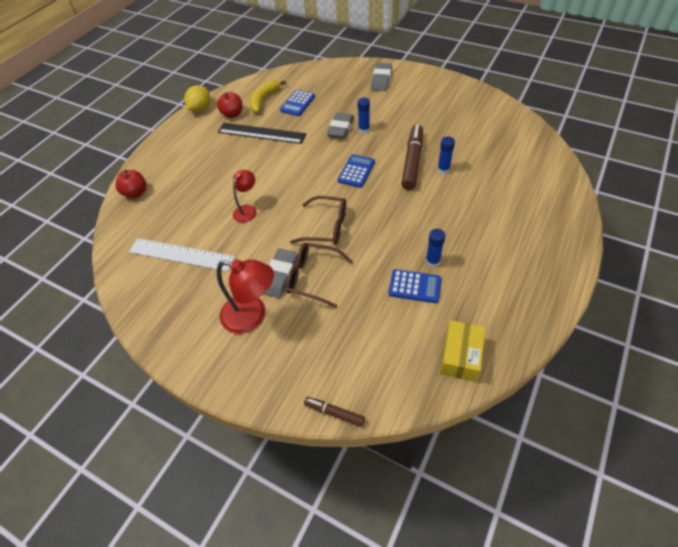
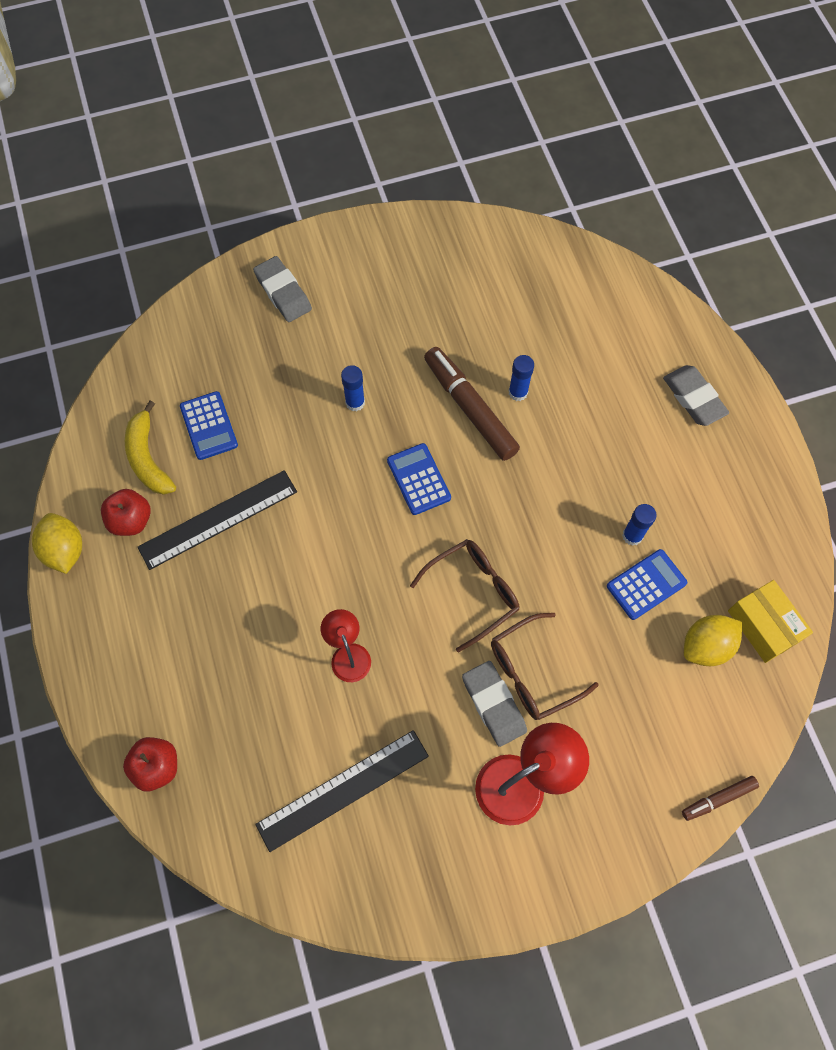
camera: 50 degrees left, 15 degrees up
(181, 254) = (343, 790): white ruler -> black ruler
(340, 128) = (321, 424): grey eraser -> grey eraser (694, 398)
(414, 338) = (706, 646): none -> yellow lemon

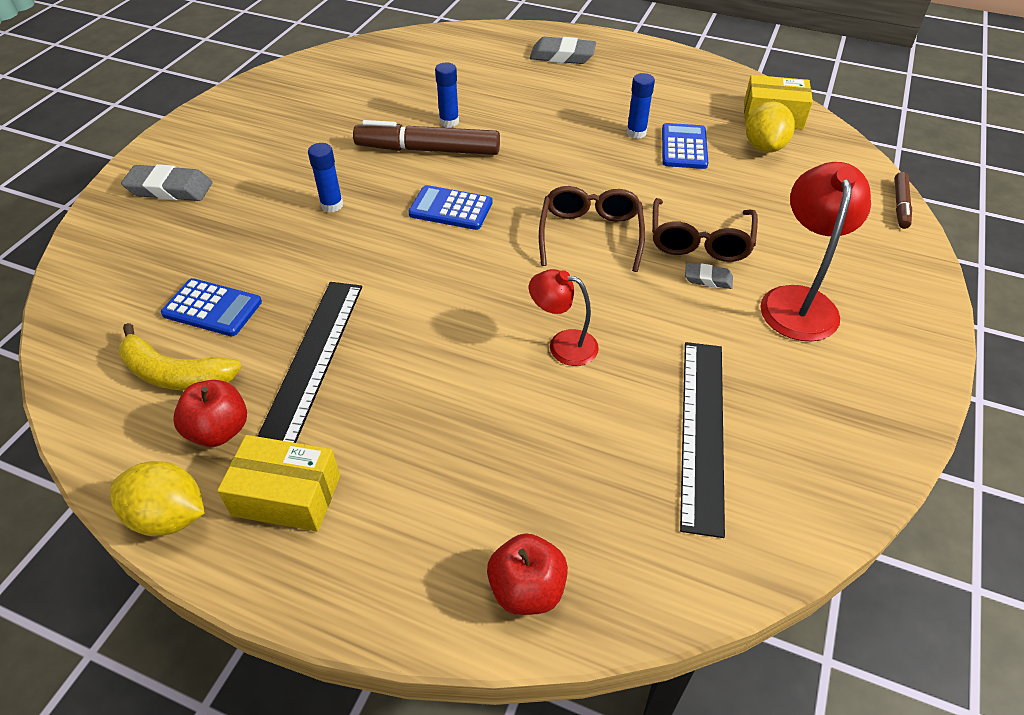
camera: 50 degrees left, 20 degrees down
(119, 595) = (286, 495): none -> yellow box
(493, 704) = (708, 279): grey eraser -> grey eraser, size x0.55

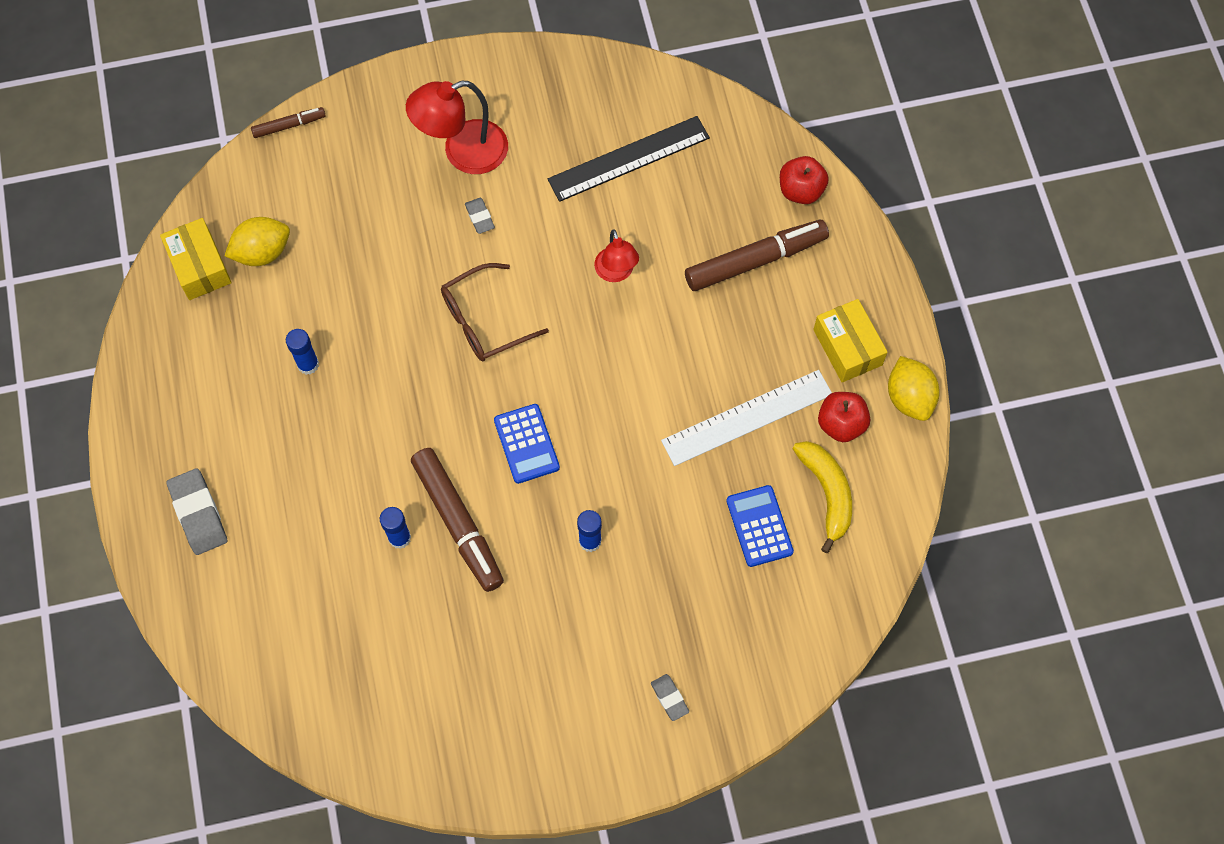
camera: 125 degrees left, 20 degrees up
(170, 189) = (669, 698): grey eraser -> grey eraser, size x0.55
(313, 358) = (747, 418): black ruler -> white ruler
(472, 474) = (755, 260): none -> brown marker
(684, 147) = (306, 314): blue calculator -> none
(699, 241) = (438, 242): brown glasses -> none

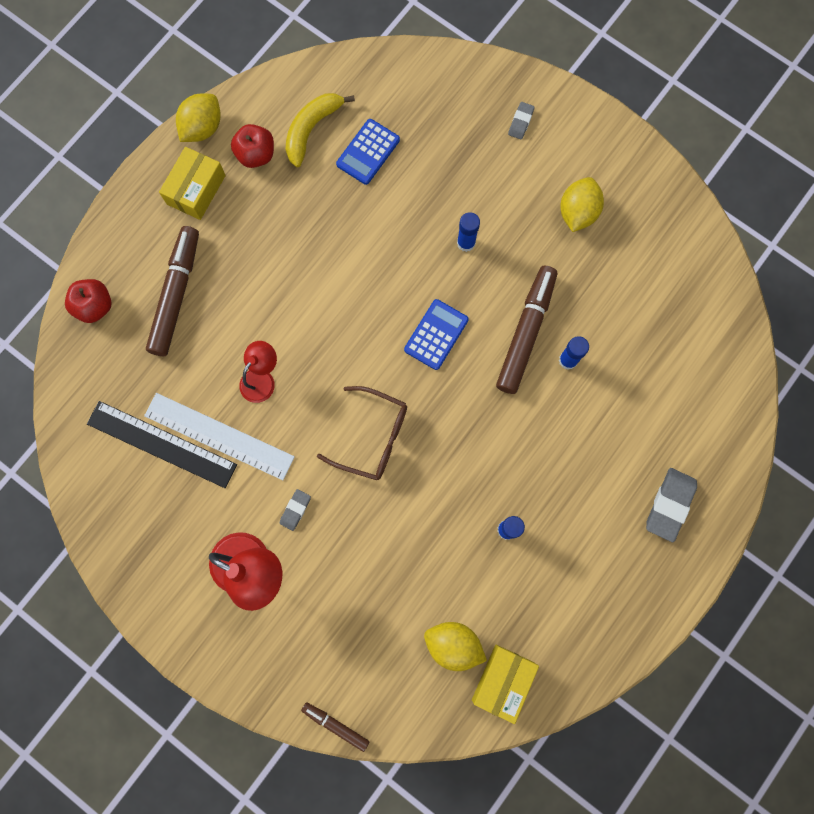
camera: 130 degrees left, 10 degrees up
(529, 671) = (577, 212): none -> yellow lemon
(747, 418) = (299, 213): white ruler -> white ruler (219, 436)
(755, 260) = (176, 294): brown marker -> brown marker turned 75 degrees clockwise

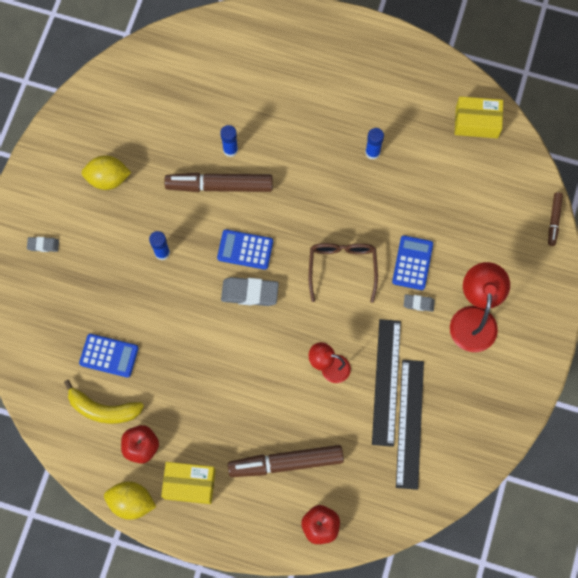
camera: 110 degrees left, 5 degrees down
(219, 436) = (386, 382): white ruler -> black ruler
(347, 523) = (412, 263): none -> blue calculator
(453, 644) = (466, 162): yellow lemon -> none
(669, 505) = (311, 52): grey eraser -> grey eraser (249, 293)

